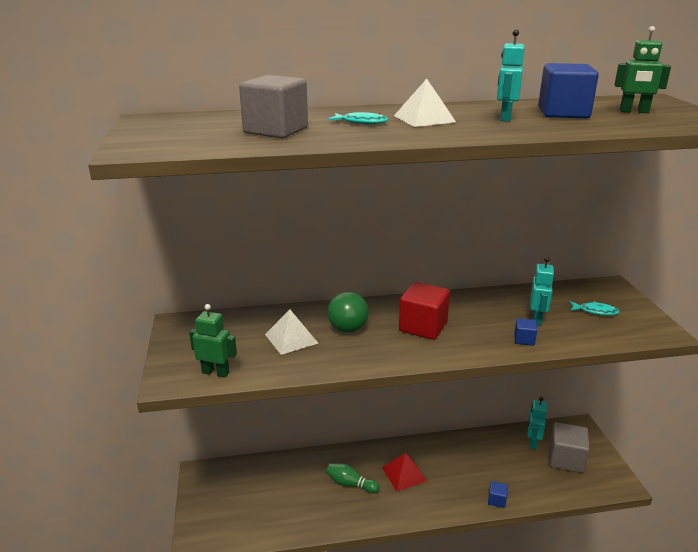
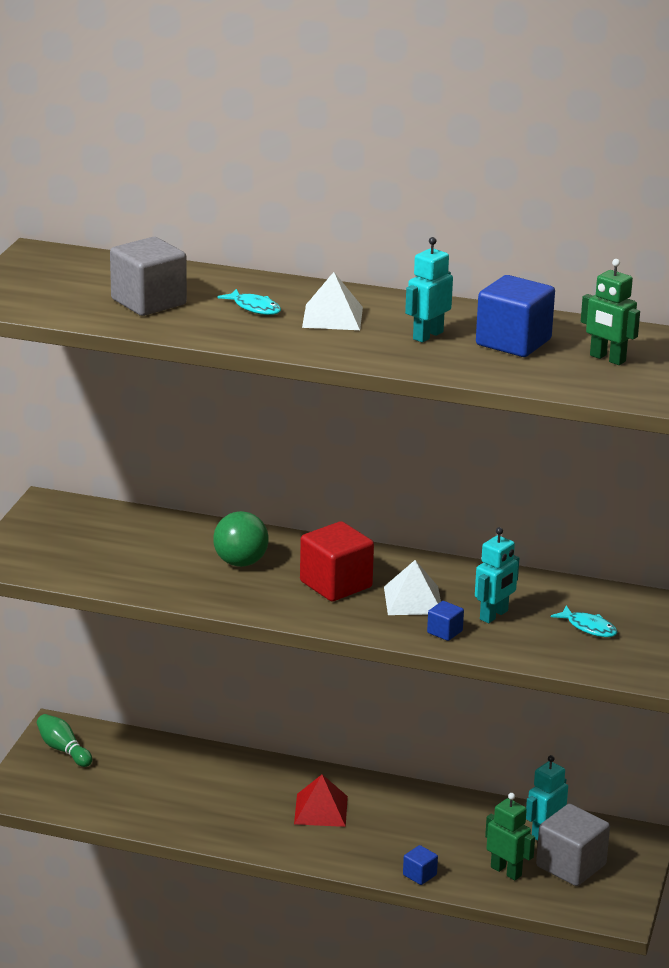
camera: 25 degrees right, 0 degrees up
(215, 372) = (51, 568): green robot -> green robot (506, 871)
(291, 338) = (164, 555): white pyramid -> white pyramid (413, 600)
(350, 484) = (240, 798): green bowling pin -> green bowling pin (63, 750)

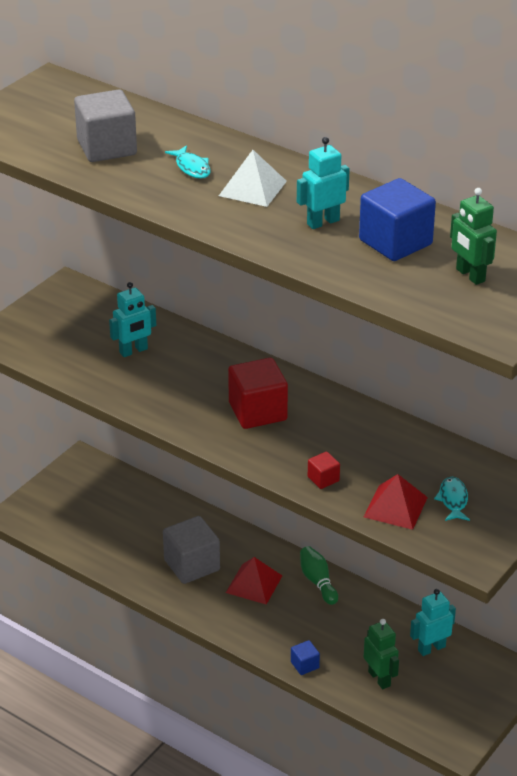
camera: 20 degrees right, 10 degrees up
(63, 750) = (77, 482): green bowling pin -> green bowling pin (318, 582)
(240, 563) = (190, 374): green ball -> none
(413, 600) = (314, 441): white pyramid -> none
(444, 632) = (323, 479): blue cube -> red cube
(494, 615) = (376, 470): turquoise robot -> turquoise robot (133, 351)
(535, 643) = (395, 507): none -> red pyramid
(571, 865) = (438, 686): grey cube -> grey cube (192, 565)
(588, 627) = (453, 500): turquoise fish -> turquoise fish turned 150 degrees counterclockwise

